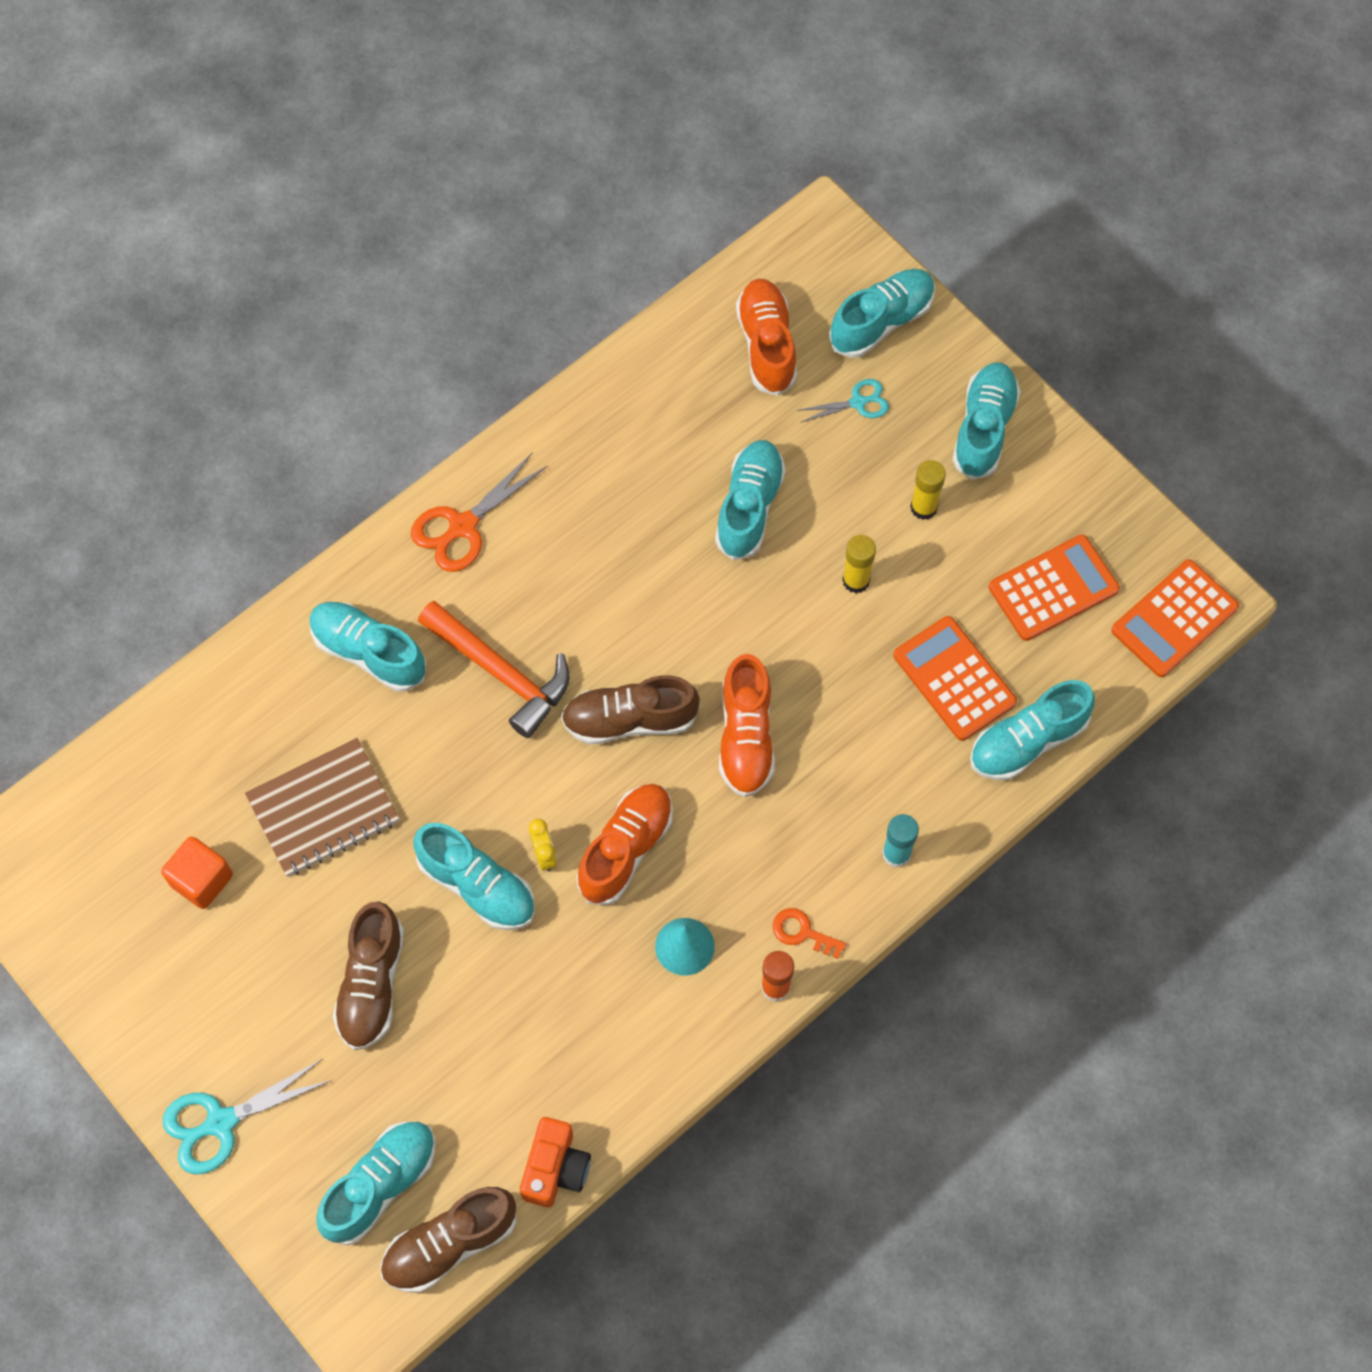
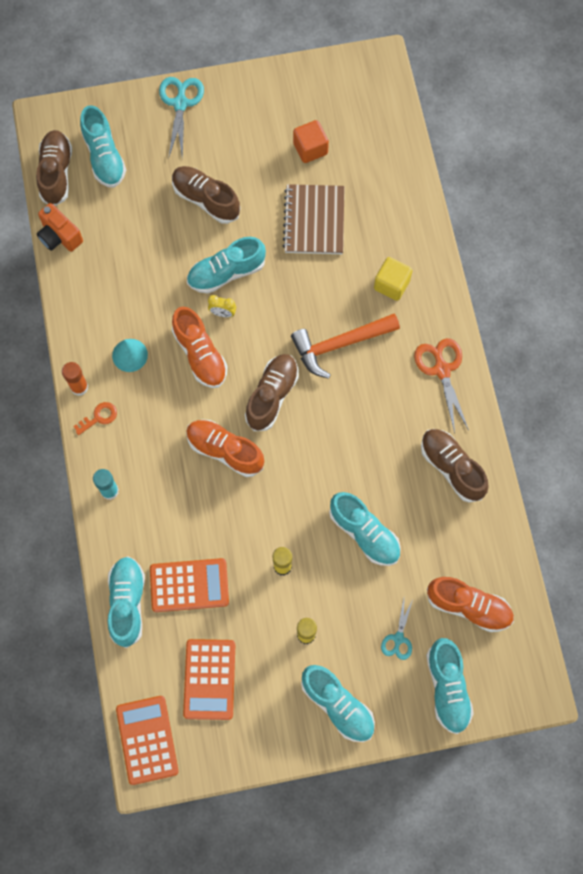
camera: 120 degrees right, 5 degrees up
(369, 652) = (391, 285): turquoise shoe -> yellow cube
(596, 449) = (452, 468): none -> brown shoe

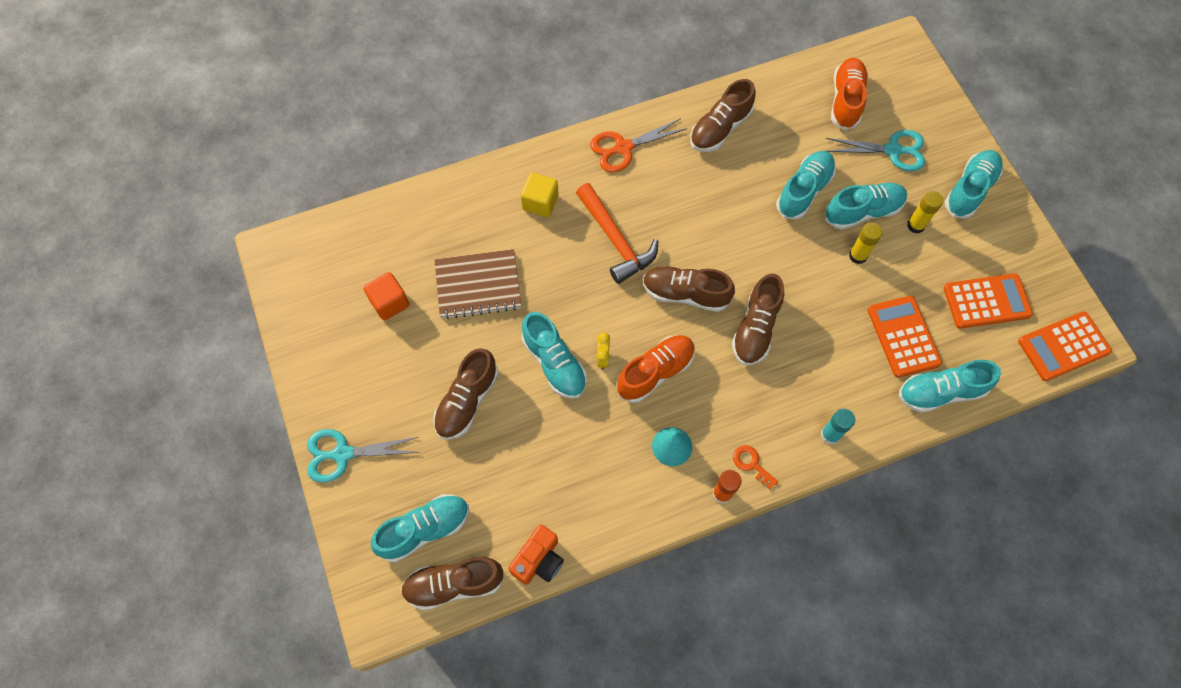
camera: 100 degrees left, 5 degrees down
(225, 451) = (755, 328): orange shoe -> brown shoe
(398, 638) = (893, 150): turquoise scissors -> turquoise scissors, size x1.66
(447, 688) = (923, 108): turquoise shoe -> turquoise shoe (863, 212)

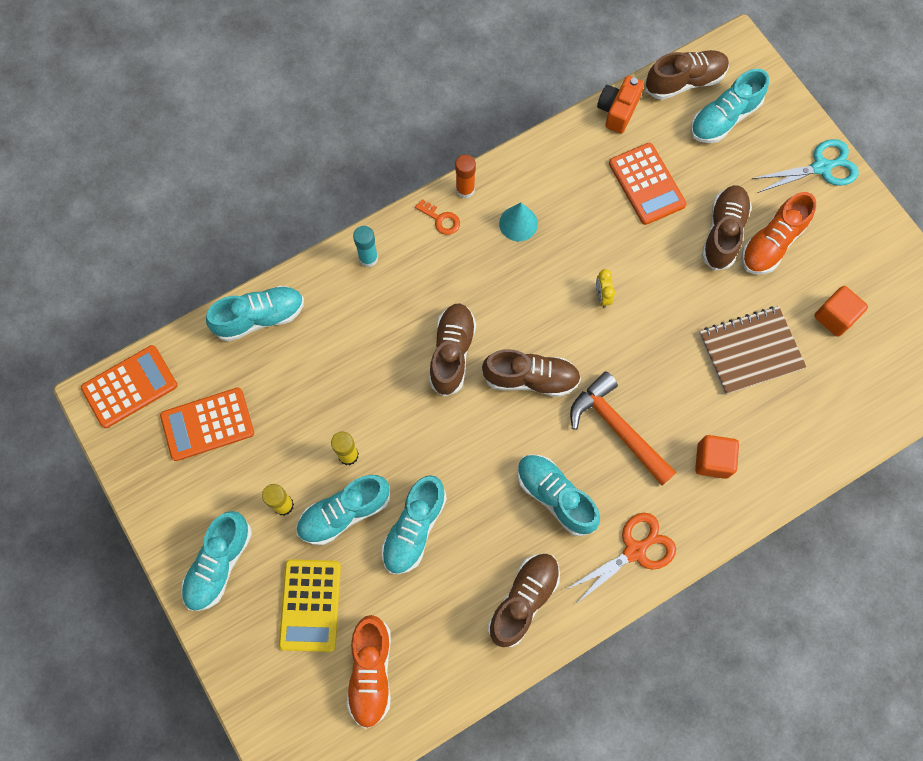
camera: 170 degrees right, 5 degrees up
(540, 202) = (712, 460): yellow cube -> orange cube
(554, 363) = (649, 283): turquoise shoe -> turquoise shoe (555, 496)
(655, 372) = (547, 290): orange shoe -> orange shoe (772, 243)
(893, 150) = (310, 605): turquoise scissors -> yellow calculator
(903, 336) = (297, 369): orange calculator -> orange calculator (646, 184)

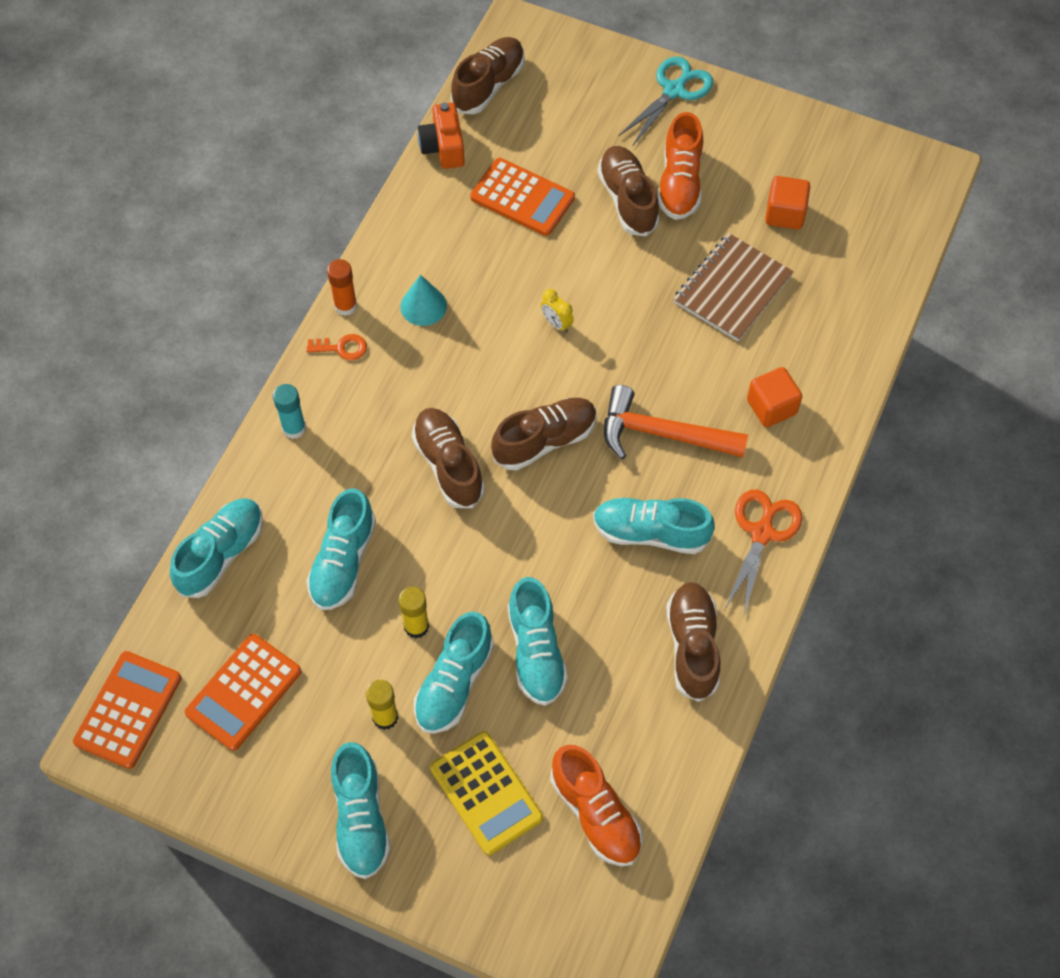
camera: 35 degrees left, 10 degrees down
(724, 118) = (551, 97): turquoise shoe -> turquoise shoe (343, 561)

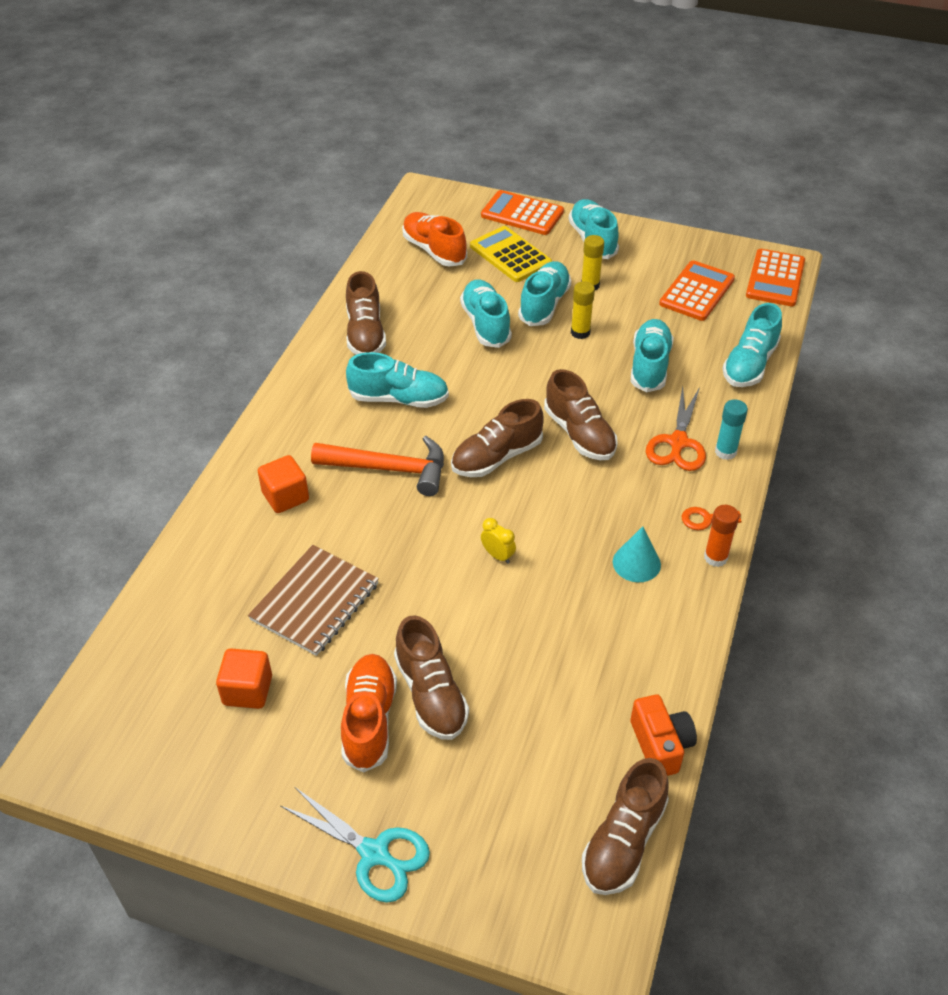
camera: 175 degrees right, 15 degrees down
(522, 198) = (554, 687): orange calculator -> orange calculator (522, 214)
(674, 90) = (375, 854): turquoise scissors -> turquoise scissors turned 90 degrees counterclockwise
(762, 532) = (304, 405): orange scissors -> orange scissors (678, 443)

